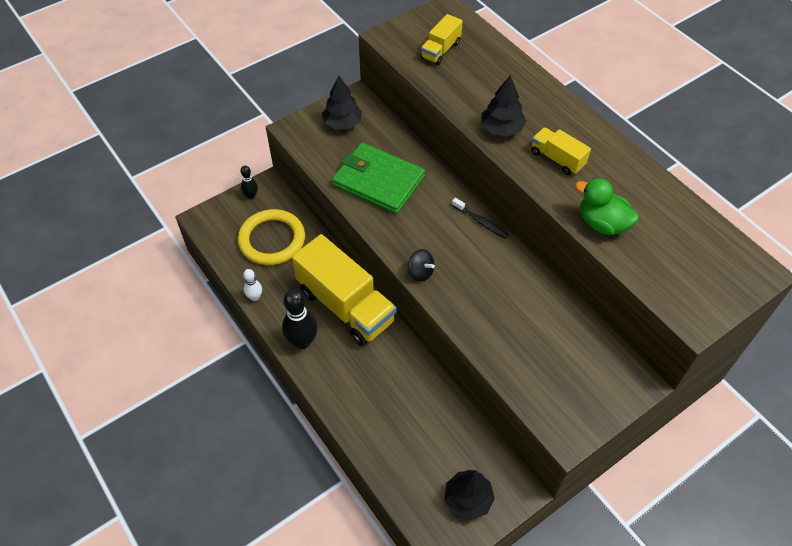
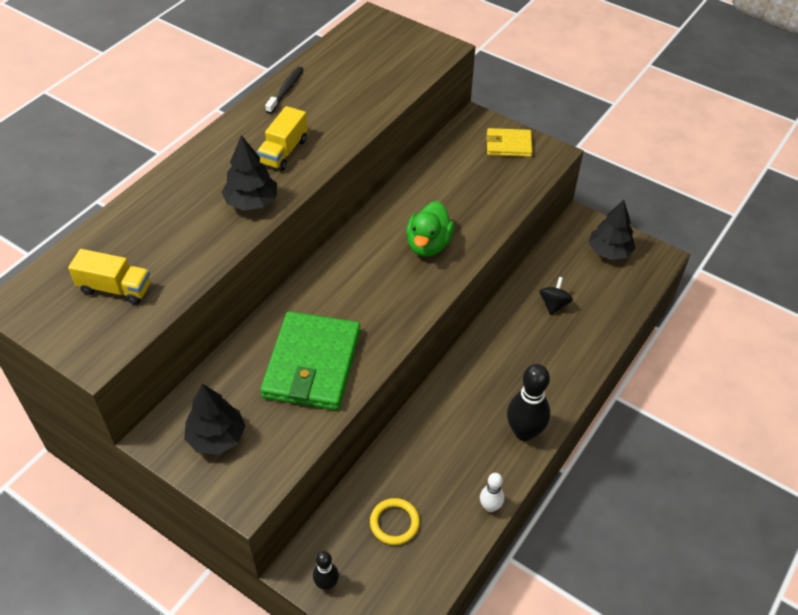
camera: 110 degrees left, 5 degrees down
(272, 240) = (394, 523): yellow ring -> yellow ring, size x0.52
(346, 305) = (457, 405): yellow truck -> none
(420, 272) = (432, 289): black spinning top -> black spinning top (553, 304)
(481, 222) = (339, 254): black toothbrush -> black toothbrush (286, 90)
(590, 399) = (508, 145): none -> yellow wallet
(602, 223) = (361, 110): green duck -> green duck (428, 245)

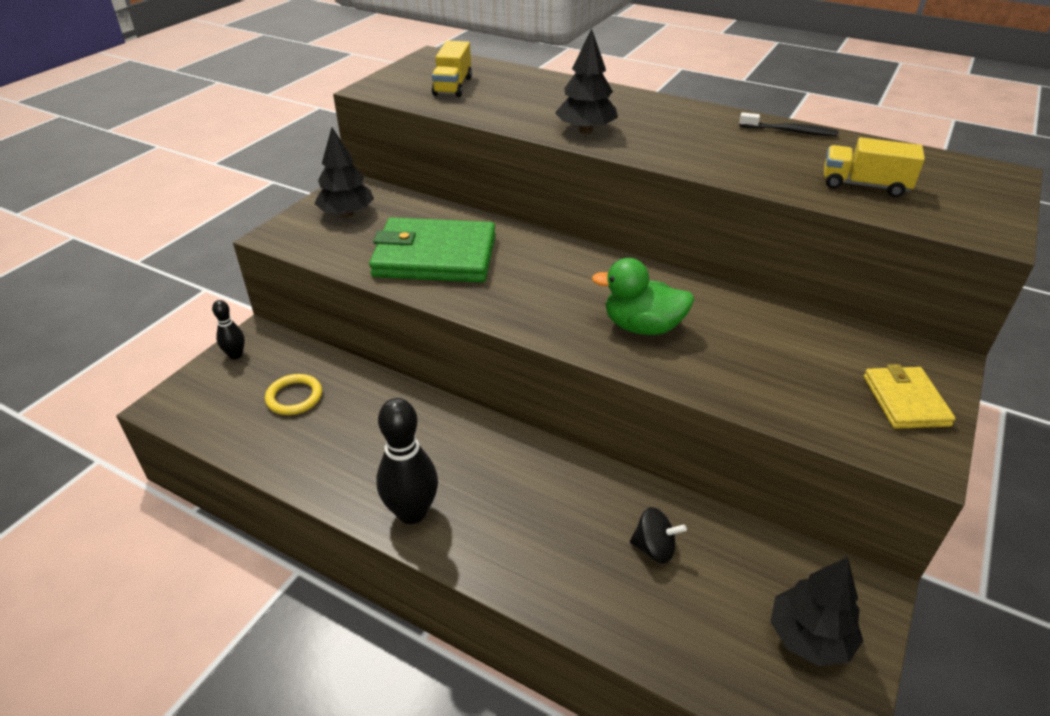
camera: 85 degrees right, 10 degrees down
(284, 151) = (677, 139): yellow truck -> yellow truck (864, 185)
(490, 507) = (302, 479): white bowling pin -> none

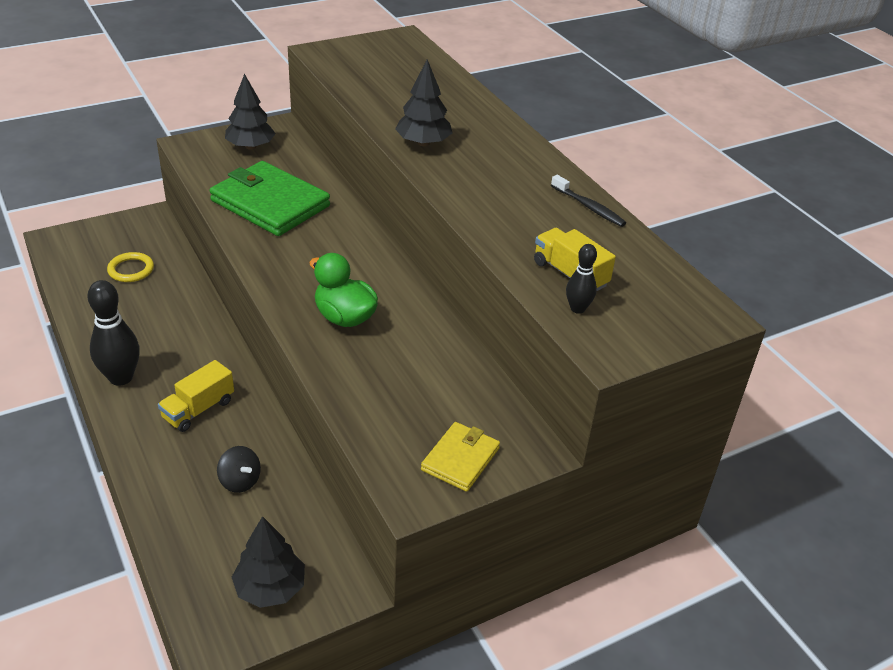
camera: 30 degrees right, 0 degrees up
(235, 355) = (125, 224): black bowling pin -> black bowling pin (577, 309)
(453, 86) = (379, 69): yellow truck -> yellow truck (198, 409)

